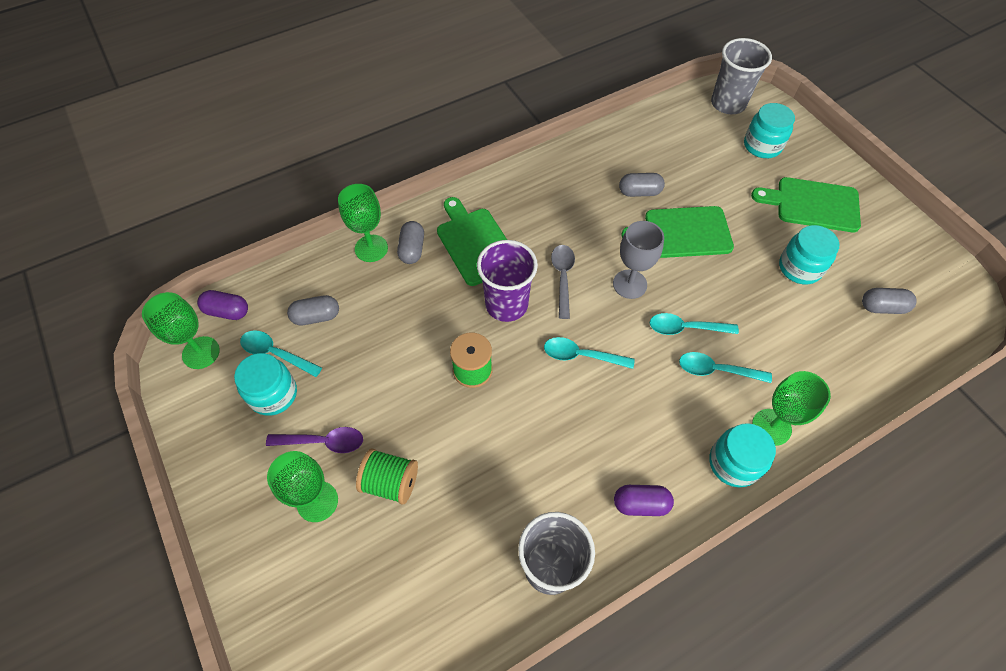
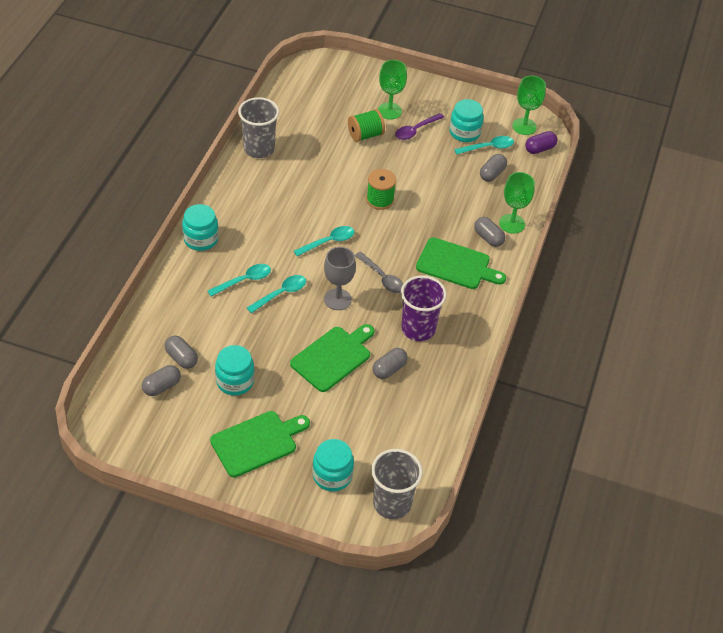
camera: 135 degrees right, 10 degrees down
(506, 304) = (398, 242): purple cup -> purple cup (418, 329)
(640, 504) = (236, 194): purple capsule -> none
(771, 427) = (191, 269): green goblet -> none
(844, 324) = (181, 358): none -> grey capsule

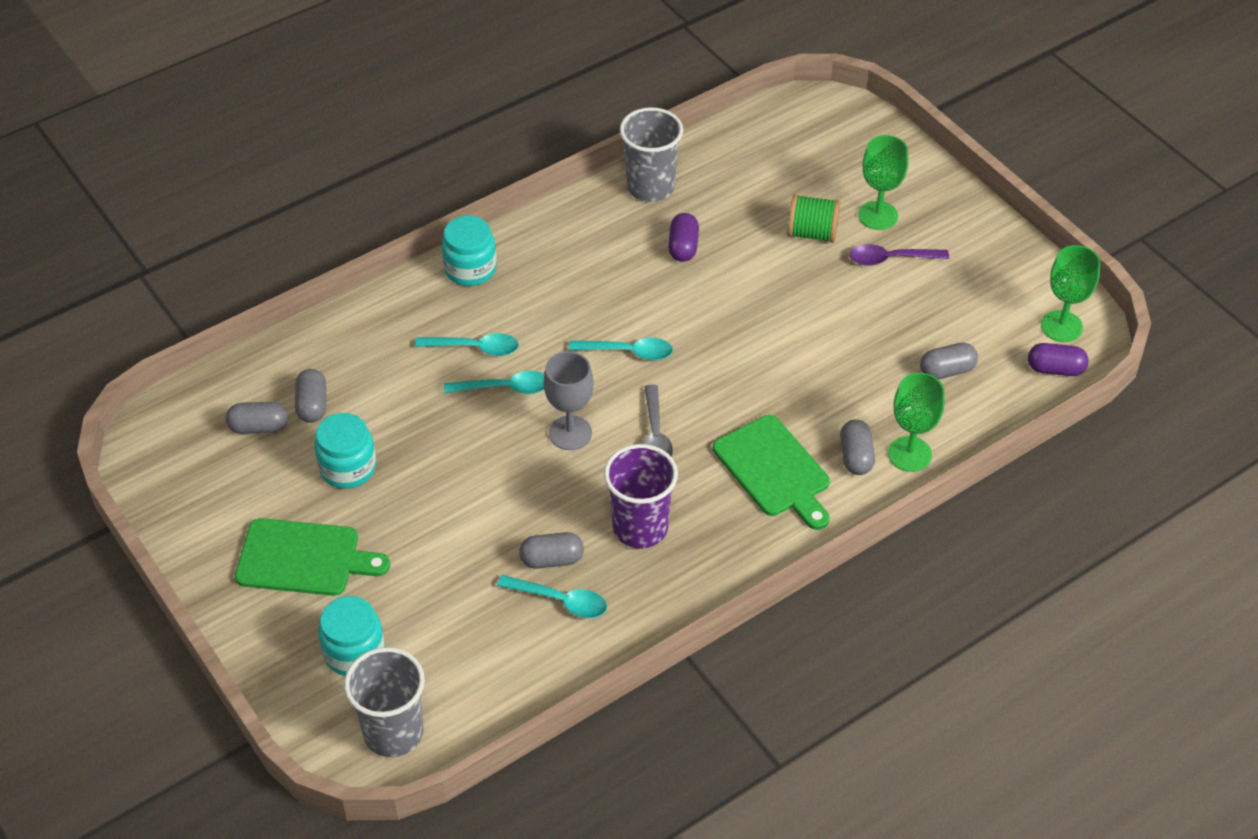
camera: 40 degrees right, 0 degrees up
(306, 173) = (683, 247): none -> purple capsule
(333, 357) = (494, 504): green cutting board -> none
(380, 200) = (750, 330): green spool -> none
(464, 132) = (961, 294): turquoise jar -> none
(488, 147) = (976, 331): turquoise spoon -> turquoise spoon (560, 601)

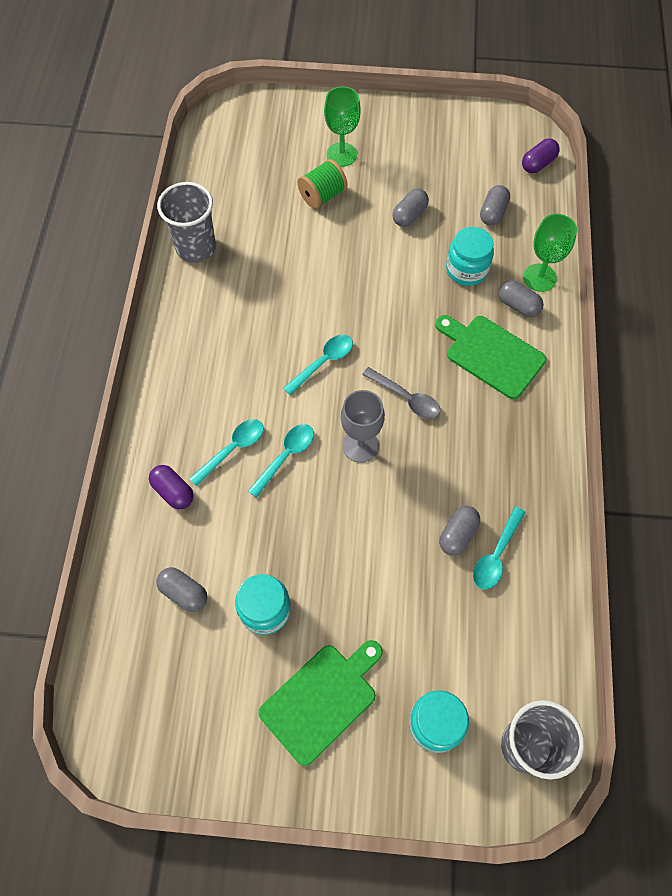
camera: 50 degrees left, 15 degrees up
(259, 427) = (170, 646): grey capsule -> grey capsule (409, 215)
(470, 269) = (159, 401): turquoise jar -> turquoise jar (467, 269)
(560, 601) = (496, 554): turquoise spoon -> turquoise spoon turned 150 degrees clockwise
(640, 528) = (475, 462): purple cup -> none
(683, 247) = (265, 268): purple capsule -> purple capsule (173, 491)
(774, 470) = (491, 355): green cutting board -> green cutting board turned 150 degrees counterclockwise
(891, 259) = (382, 174): purple spoon -> none
(1061, 326) = (509, 137): green goblet -> none

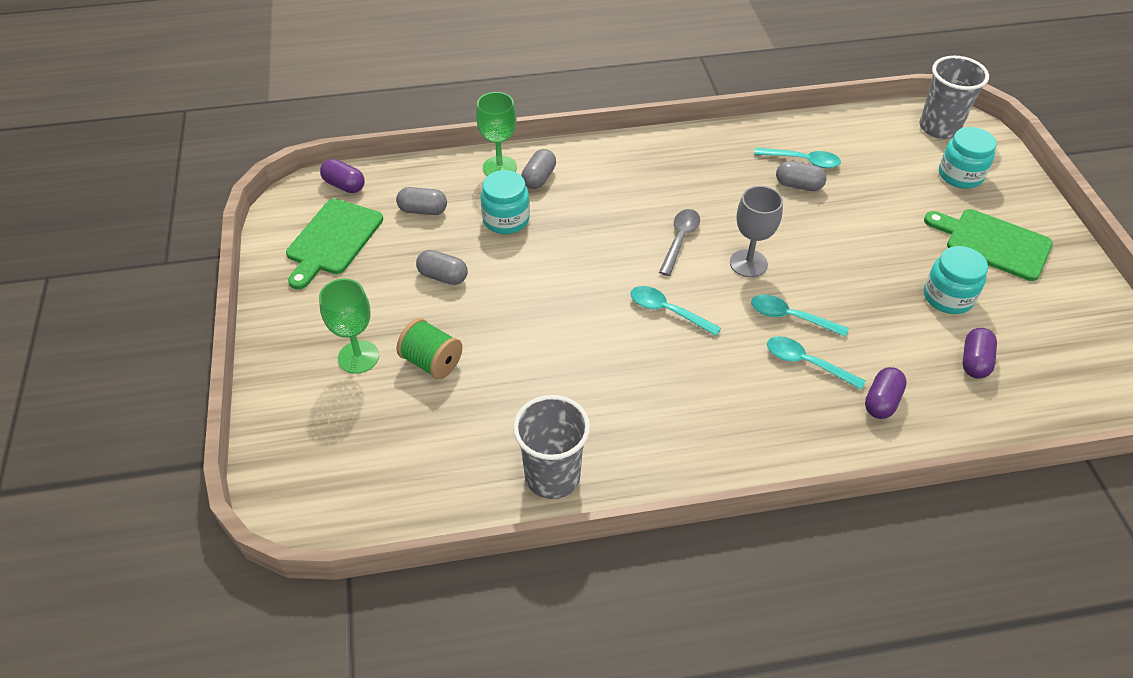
camera: 105 degrees left, 15 degrees down
(184, 593) = (974, 361): grey capsule -> purple capsule
(491, 355) = (604, 188): green cutting board -> green cutting board (333, 240)

